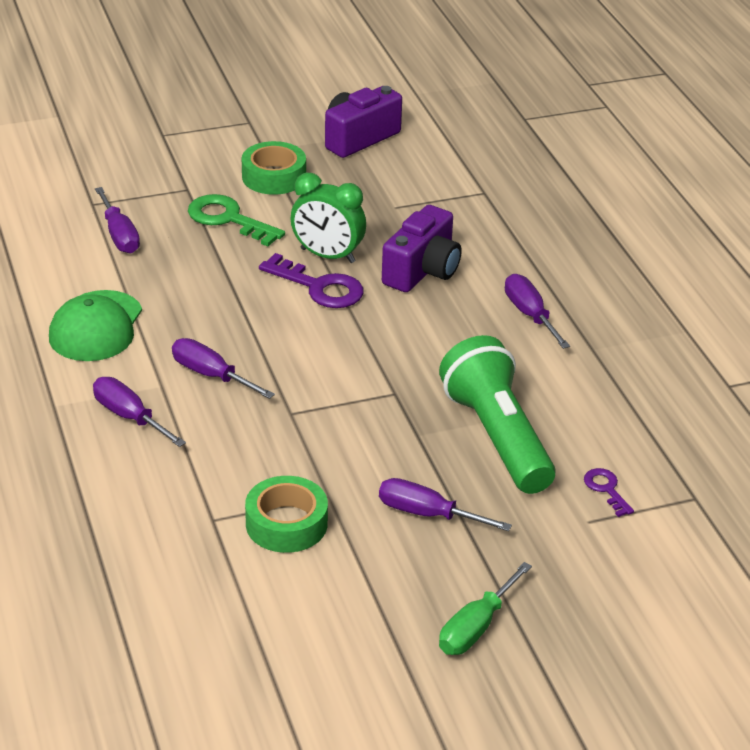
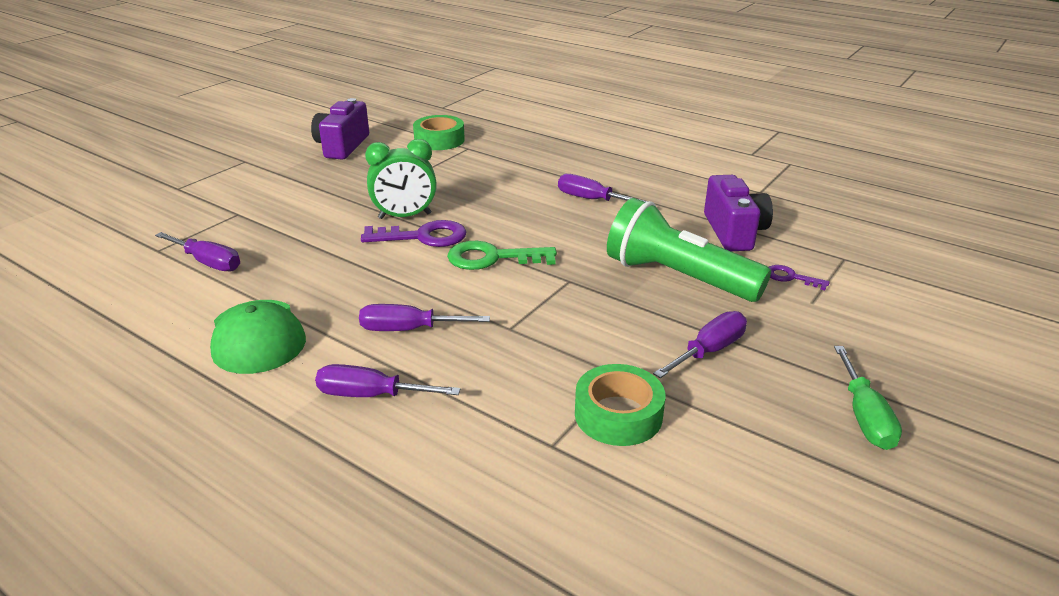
camera: 35 degrees left, 5 degrees down
(228, 219) = (296, 221): green key -> green key (492, 258)
(274, 177) = (303, 185): green tape -> green tape (439, 140)
(422, 271) = (486, 201): purple camera -> purple camera (733, 232)
(427, 514) = (709, 351): purple screwdriver -> purple screwdriver turned 150 degrees clockwise

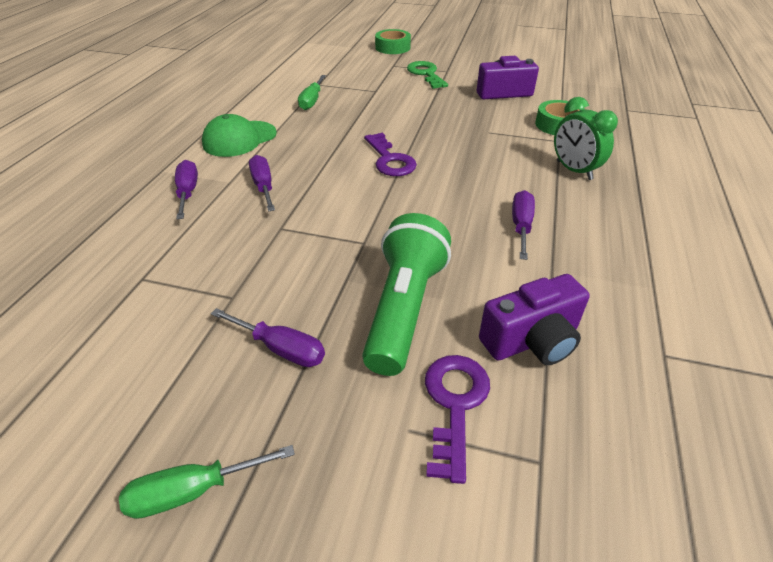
camera: 70 degrees right, 10 degrees up
(208, 262) = (312, 101): purple screwdriver -> green screwdriver
(405, 216) = (415, 145): green clock -> green clock (574, 170)
(492, 258) = (377, 196): green key -> green key (426, 74)
(618, 415) = (178, 305): green tape -> green tape (392, 47)
(790, 277) = (455, 404): purple key -> purple key, size x1.85

